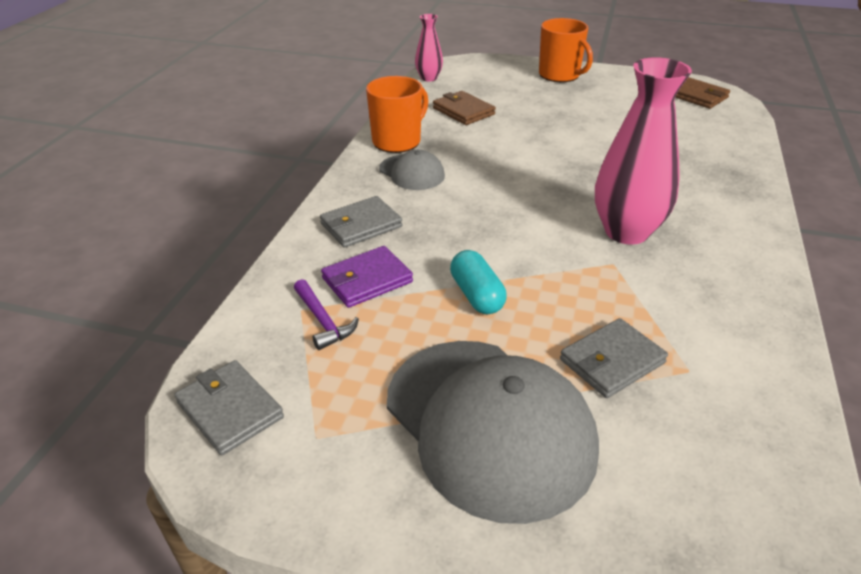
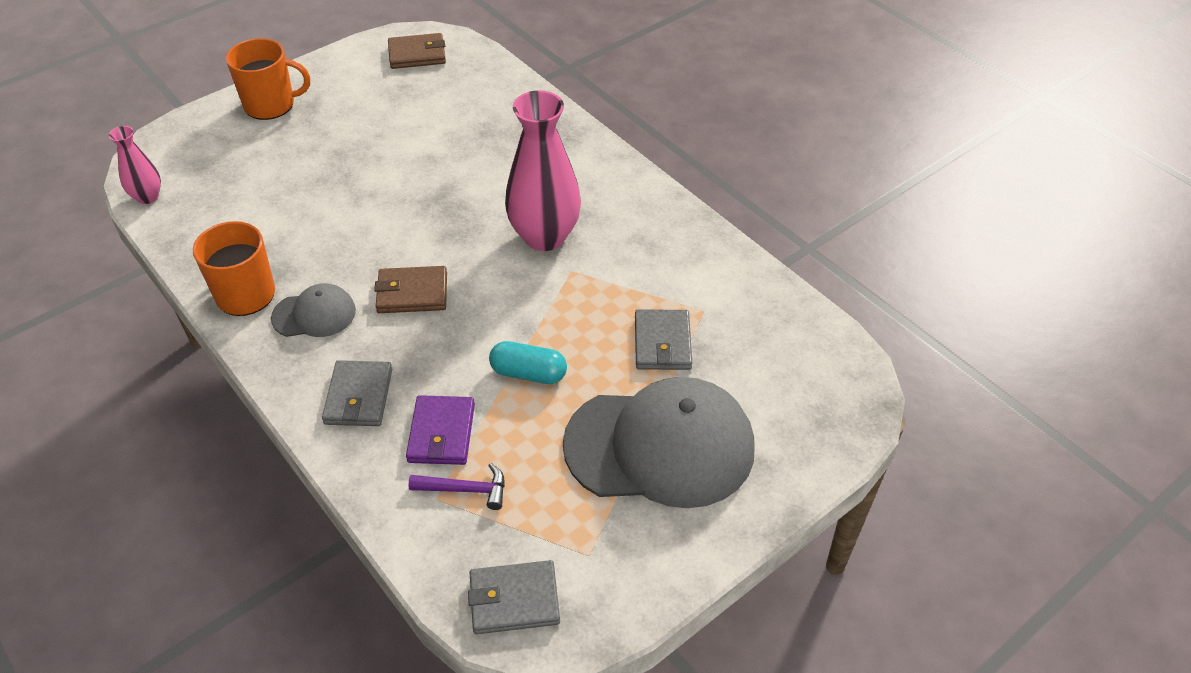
camera: 55 degrees left, 10 degrees up
(463, 111) = (250, 213): brown wallet -> brown wallet (412, 293)

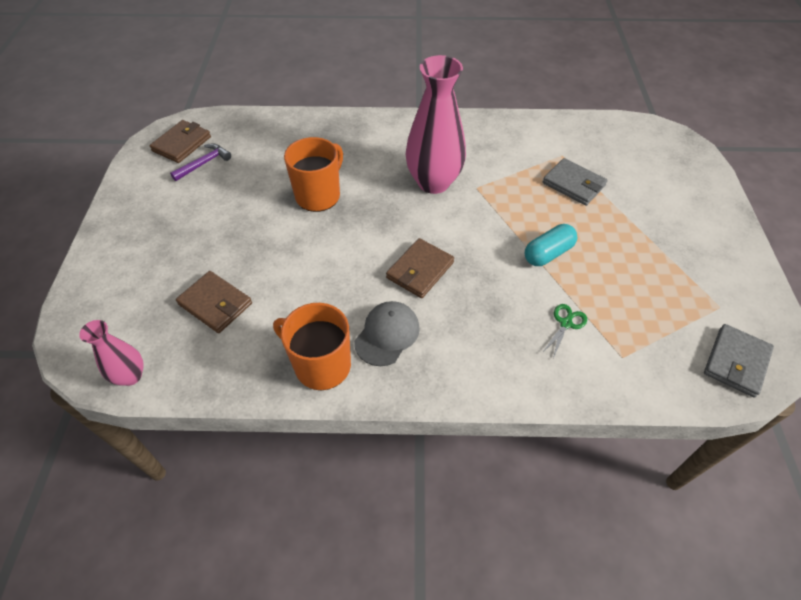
camera: 50 degrees left, 5 degrees up
(255, 194) = (215, 304): none -> brown wallet
(271, 105) = (125, 244): orange mug -> orange mug (318, 195)
(358, 396) = (494, 351): grey wallet -> none
(441, 433) = (566, 324): purple wallet -> green scissors
(465, 489) = (626, 338): purple hammer -> purple hammer (204, 163)
(660, 446) = (655, 230): grey cap -> none

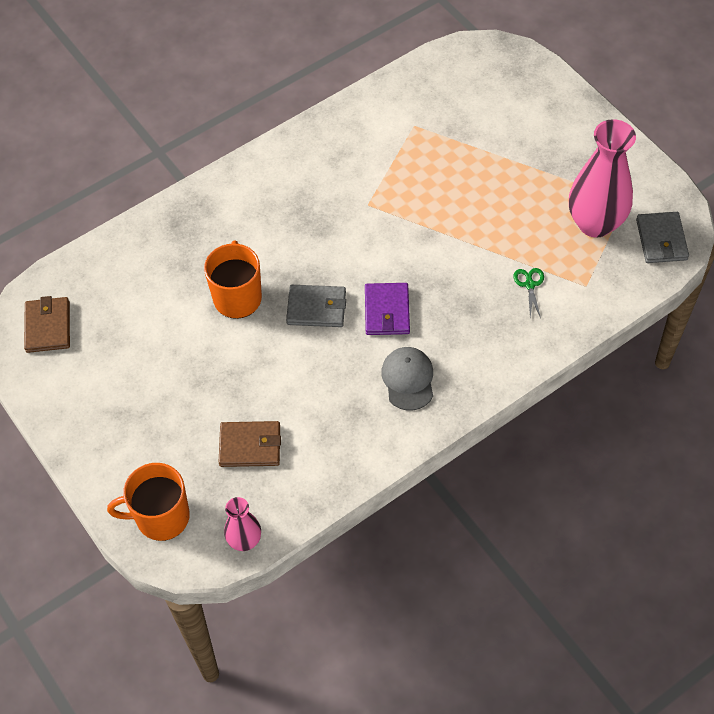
camera: 35 degrees left, 5 degrees up
(204, 163) = (94, 333): purple hammer -> none
(321, 365) = (381, 434): orange mug -> orange mug (161, 517)
(420, 270) = (387, 311): brown wallet -> purple wallet
(433, 182) = (327, 222): pink vase -> pink vase (595, 223)
(548, 253) = (473, 232): turquoise capsule -> none
(573, 184) = (445, 152): grey wallet -> grey wallet (316, 308)

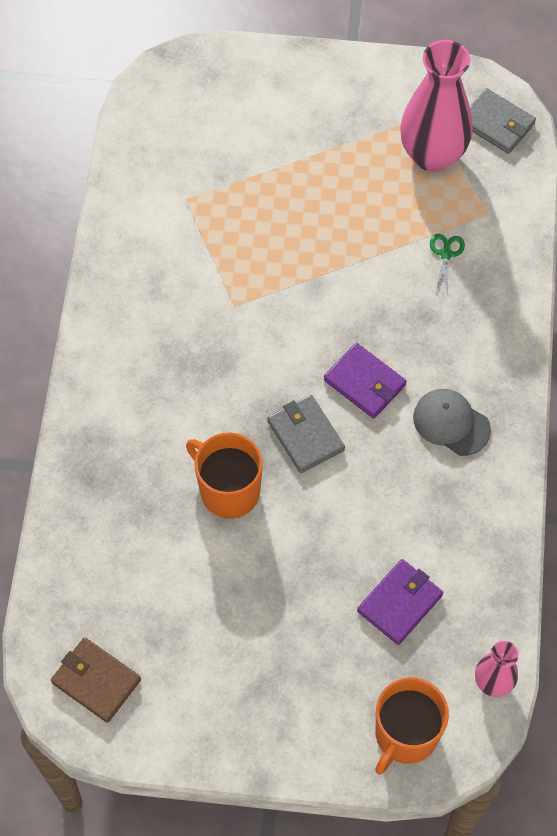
camera: 50 degrees left, 5 degrees up
(250, 446) = (400, 603): brown wallet -> purple wallet
(316, 308) = (305, 435): grey wallet -> grey wallet turned 75 degrees counterclockwise
(529, 285) = (446, 254): green scissors -> green scissors turned 60 degrees clockwise

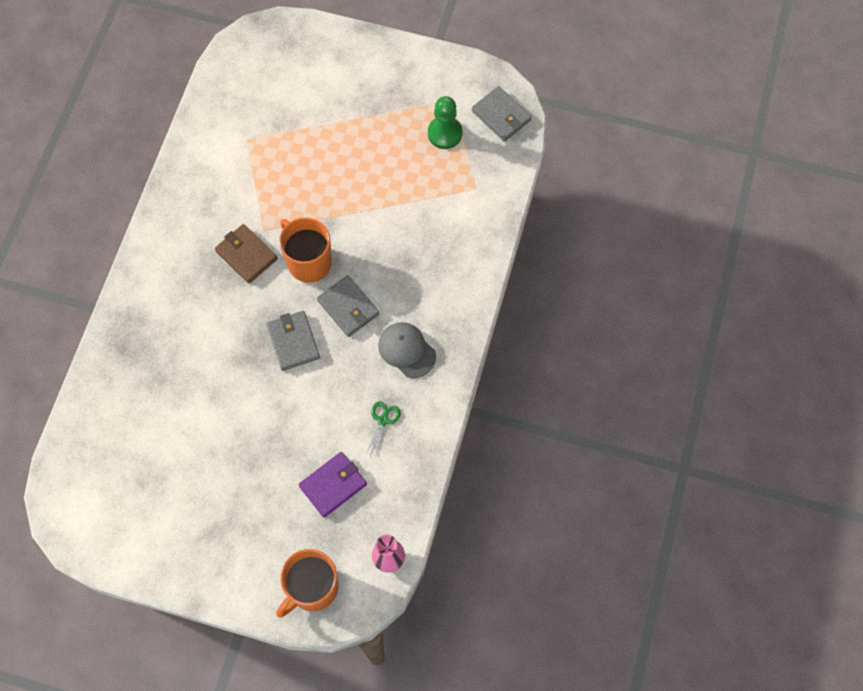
camera: 10 degrees right, 5 degrees up
(96, 681) = (92, 506): brown wallet -> brown wallet (246, 255)
(228, 490) = (225, 375): orange mug -> orange mug (308, 262)
(364, 383) = (348, 307): purple wallet -> grey wallet
(432, 155) = (445, 133): pink vase -> green pawn
(446, 254) = (435, 215): green scissors -> green scissors (383, 420)

